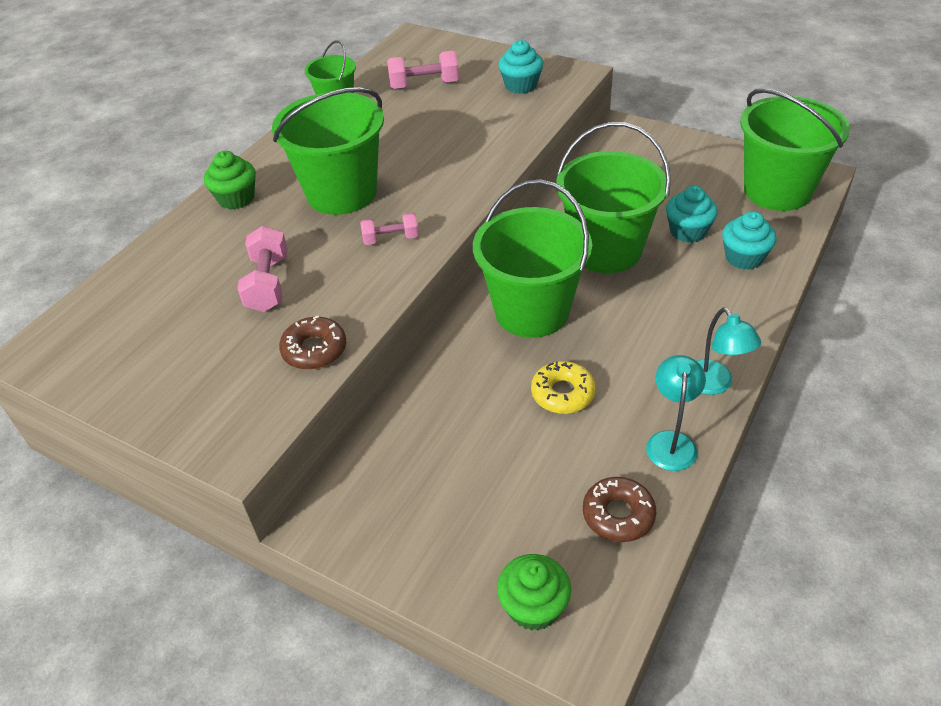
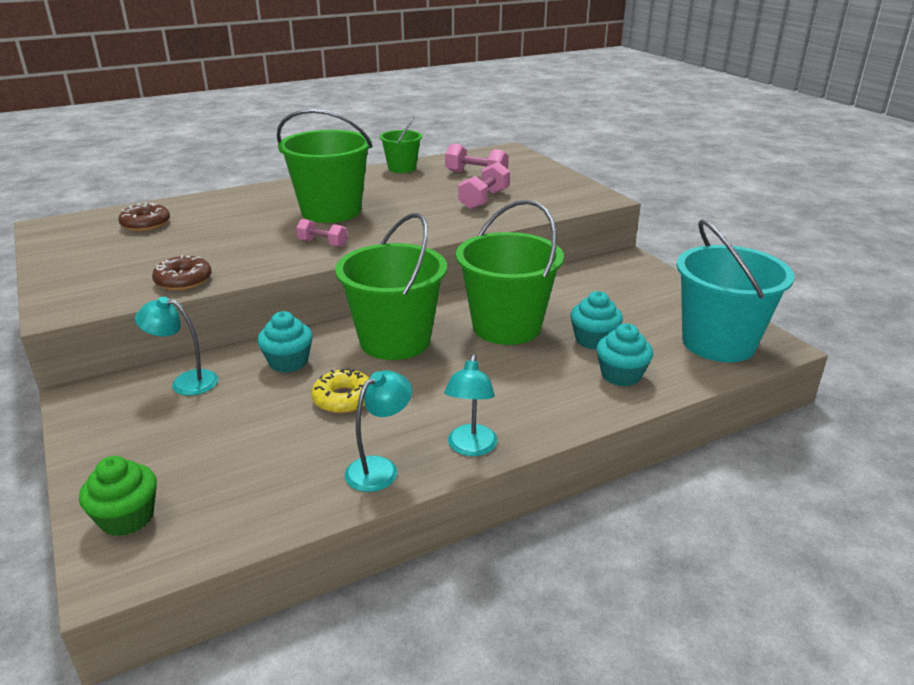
camera: 30 degrees right, 15 degrees down
(236, 198) = (266, 194): green cupcake -> none
(268, 284) = (213, 239): pink dumbbell -> pink dumbbell (484, 200)
(399, 453) = (185, 382): none -> turquoise lamp
(521, 85) = (547, 193): turquoise cupcake -> turquoise cupcake (288, 362)
(618, 515) = (269, 494): brown donut -> brown donut (146, 224)
(777, 190) = (718, 343): green bucket -> turquoise bucket

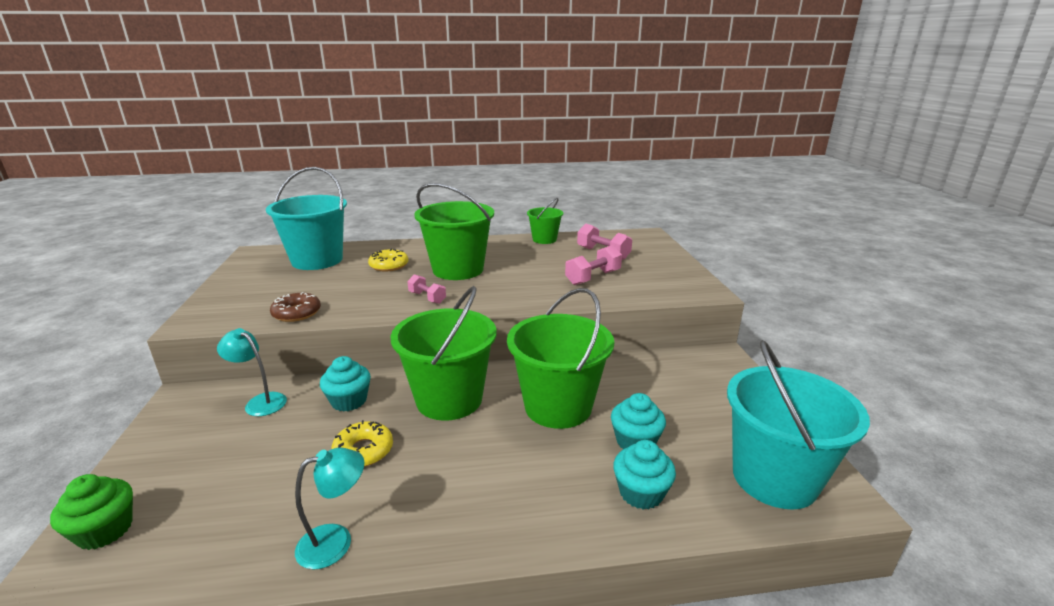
camera: 20 degrees right, 5 degrees down
(146, 224) = (317, 260): brown donut -> turquoise bucket
(244, 218) = (389, 265): none -> yellow donut
(471, 448) = (434, 542): turquoise lamp -> none

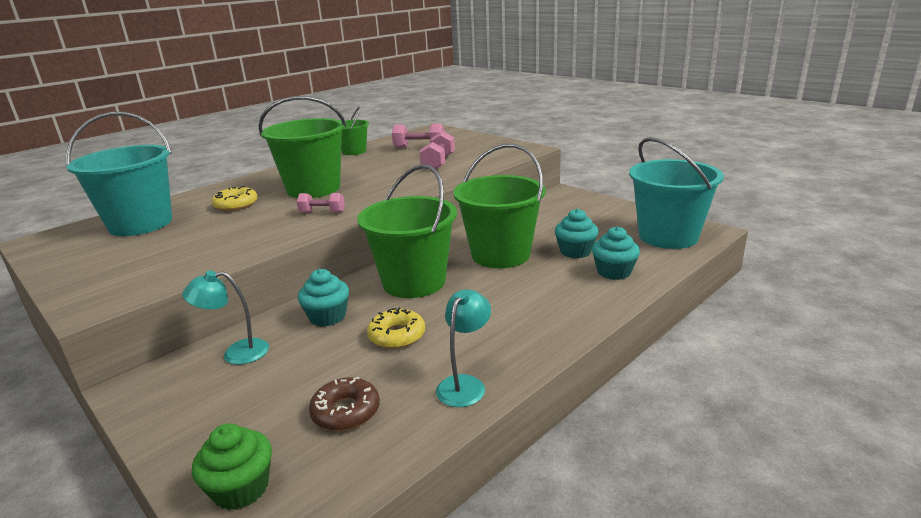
camera: 35 degrees left, 0 degrees up
(297, 313) = (207, 261): brown donut -> brown donut (346, 411)

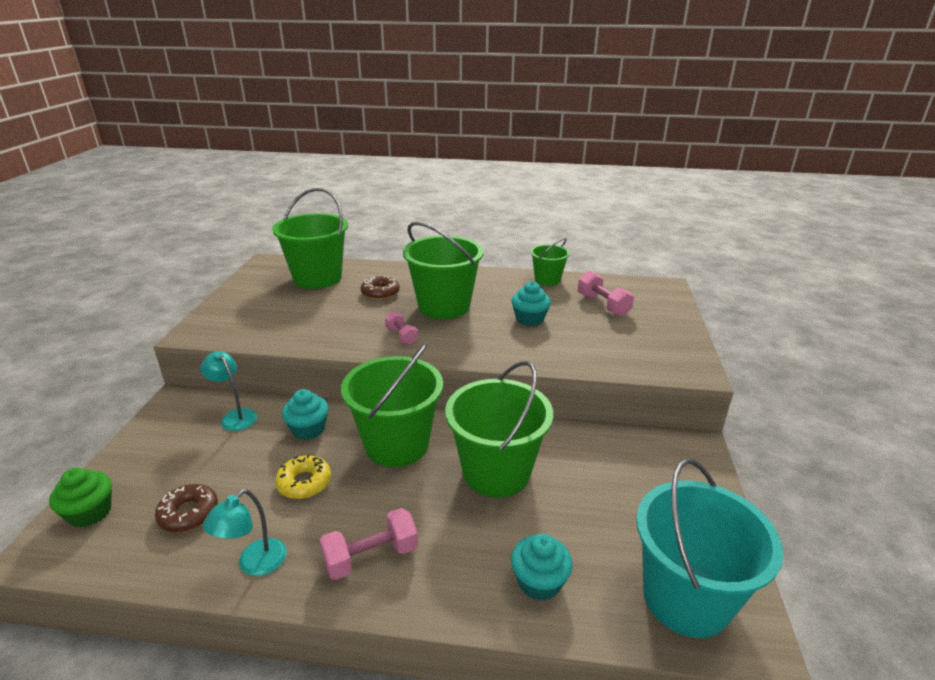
camera: 50 degrees right, 5 degrees up
(141, 224) = (317, 278): turquoise bucket -> green bucket
(236, 205) = (380, 293): yellow donut -> brown donut
(438, 163) = (577, 335): pink dumbbell -> pink dumbbell (371, 557)
(465, 384) = (255, 564): turquoise lamp -> turquoise lamp turned 135 degrees clockwise
(575, 251) = (557, 526): turquoise cupcake -> turquoise cupcake (529, 319)

